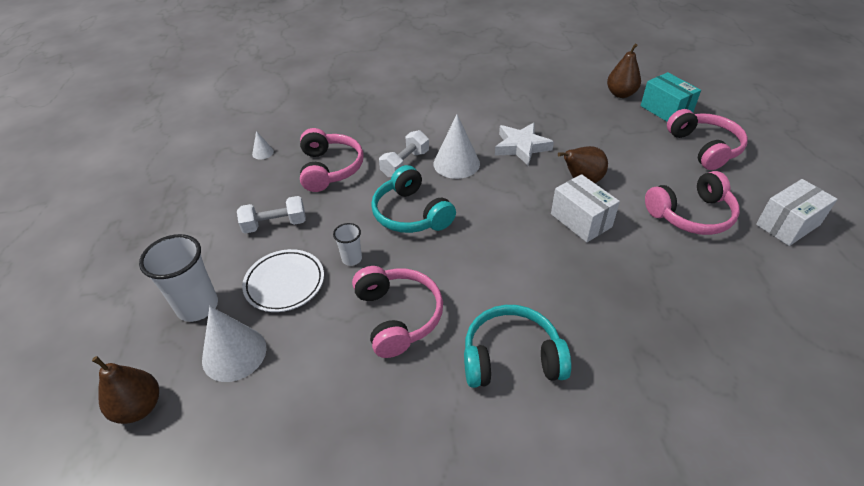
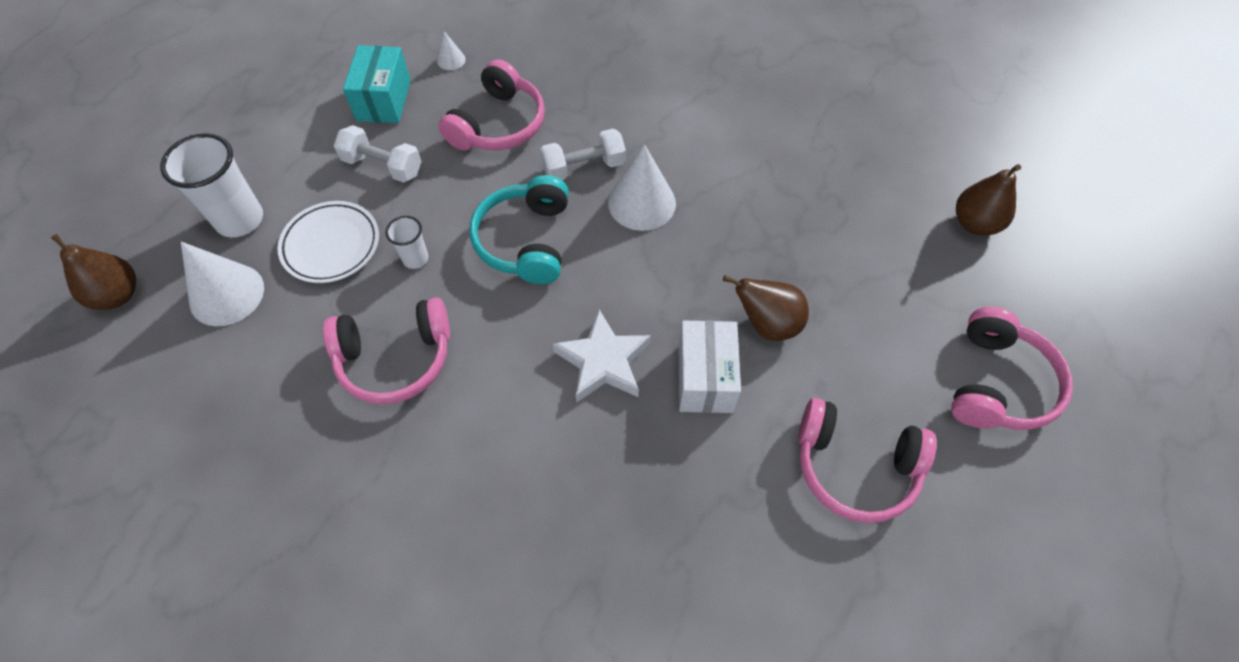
camera: 35 degrees right, 15 degrees up
(398, 316) = (395, 359): pink headphones -> pink headphones turned 60 degrees clockwise
(511, 357) = (454, 487): turquoise headphones -> none
(521, 147) = (744, 227): white star -> white star (603, 361)
(666, 110) = (1012, 290): turquoise box -> turquoise box (384, 100)
(787, 225) = (974, 574): white box -> none

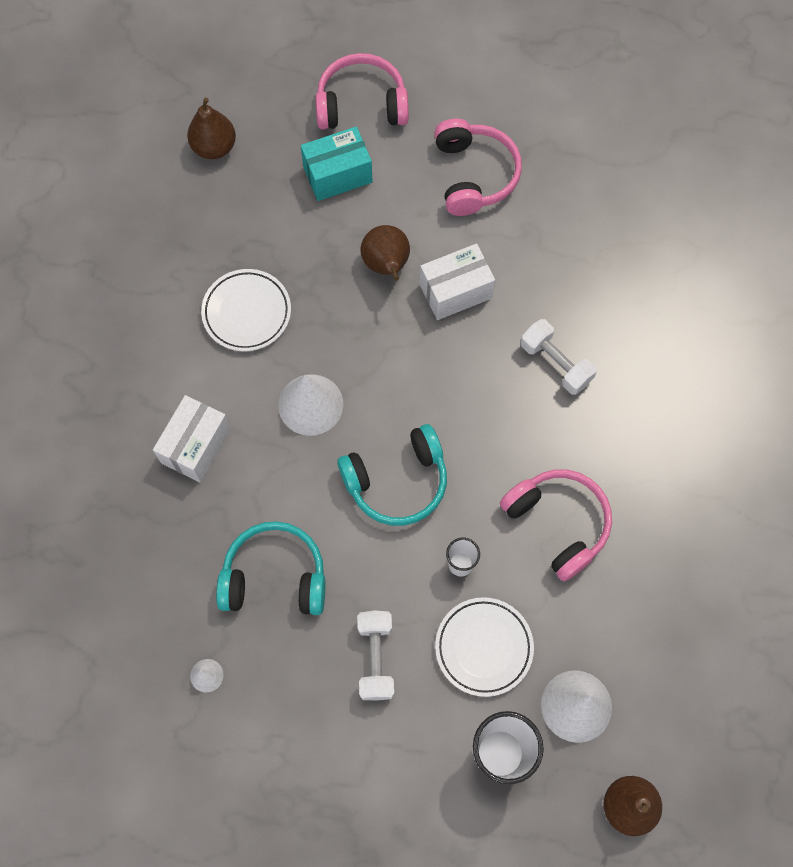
camera: 115 degrees left, 10 degrees up
(384, 100) = (293, 711): turquoise box -> turquoise box (337, 174)
(498, 124) = (275, 577): pink headphones -> turquoise headphones
(584, 167) = (292, 471): white dumbbell -> white dumbbell (555, 363)
(603, 361) = (479, 367): white star -> none
(648, 111) = (196, 446): none -> white box
(764, 187) = (247, 312): none -> white plate

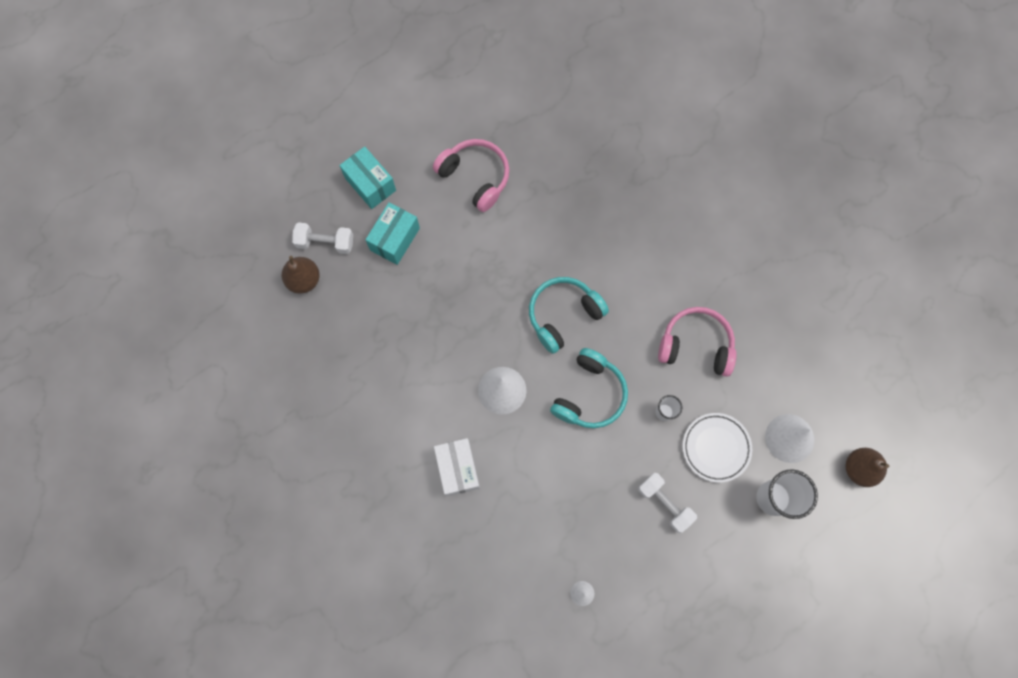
camera: 40 degrees left, 5 degrees up
(247, 312) = (416, 366): white plate -> none
(275, 577) = (570, 506): turquoise headphones -> turquoise headphones (563, 315)
(361, 104) = (370, 184): pink headphones -> turquoise box
(386, 265) = (472, 272): brown pear -> none
(455, 291) = (525, 256): white box -> none
(555, 363) = (617, 254): white dumbbell -> white dumbbell (325, 242)

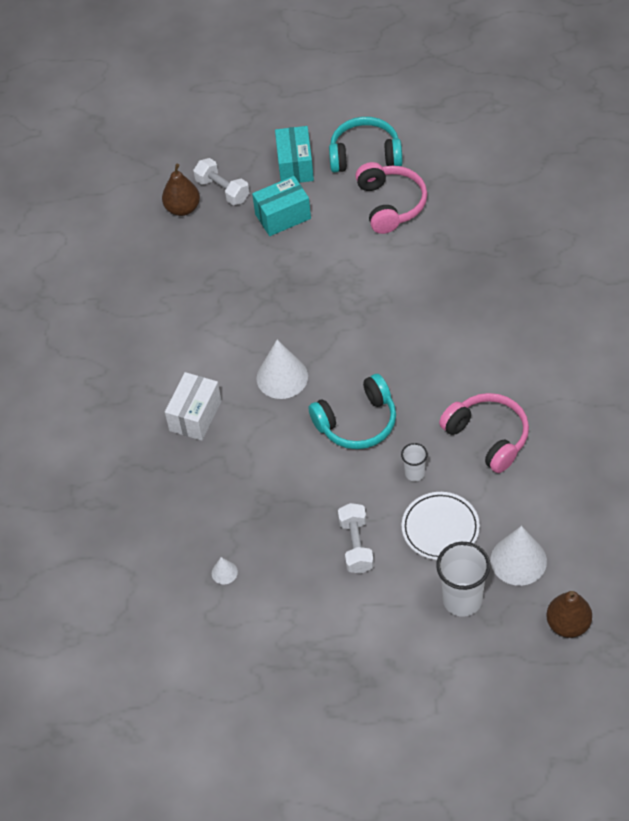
camera: 40 degrees right, 20 degrees down
(563, 315) = (383, 348): turquoise headphones -> turquoise headphones (365, 155)

